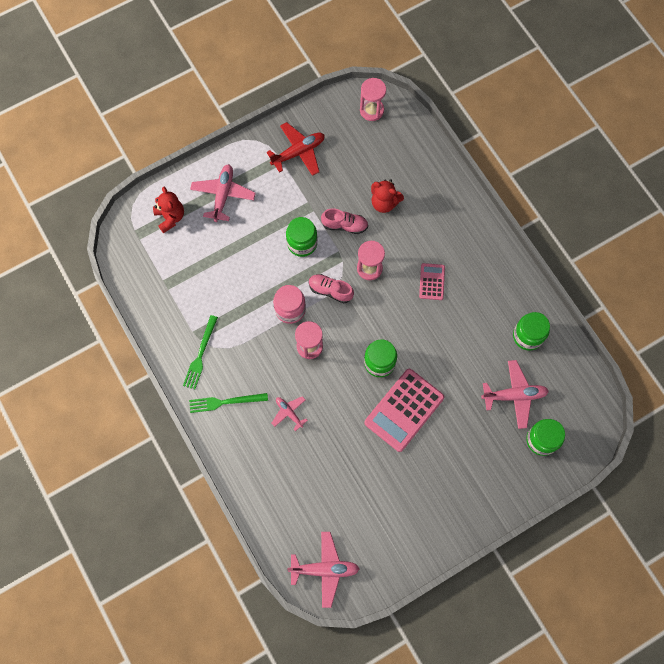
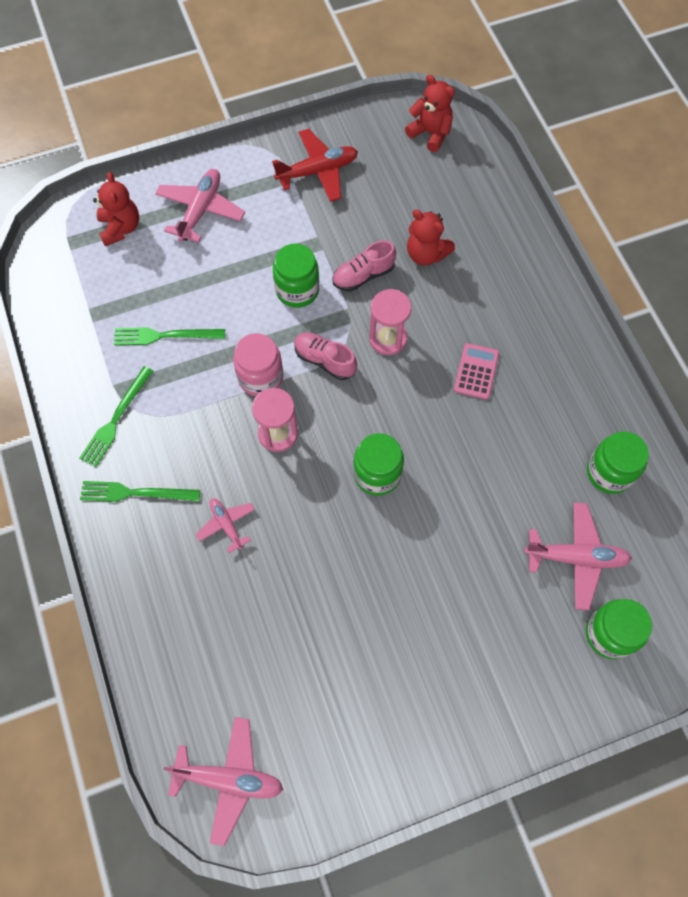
camera: 10 degrees right, 5 degrees down
(219, 291) = (165, 336): none -> green fork
(344, 225) = (363, 275): pink shoe -> pink shoe turned 135 degrees clockwise
(371, 110) = (430, 133): pink hourglass -> red teddy bear
(404, 410) = (401, 550): pink calculator -> none

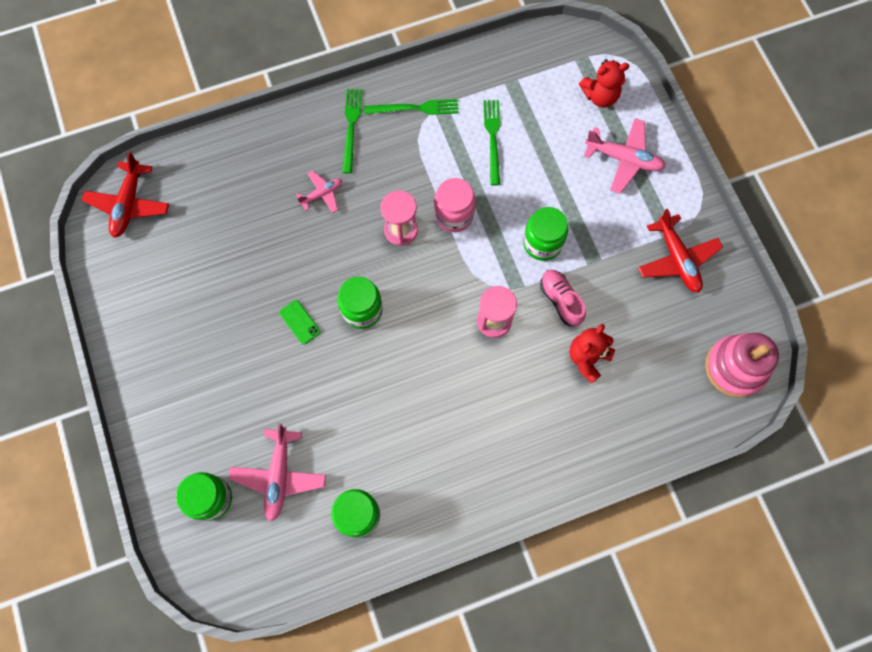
camera: 90 degrees right, 5 degrees up
(116, 419) = (415, 108): green fork -> green fork turned 150 degrees clockwise
(229, 779) = (129, 204): pink plane -> red plane
(325, 360) = (471, 267): pink shoe -> none
(393, 544) = (300, 322): none -> green phone
(430, 133) = (735, 367): red teddy bear -> pink stacking toy
(476, 371) = (461, 399): pink calculator -> none

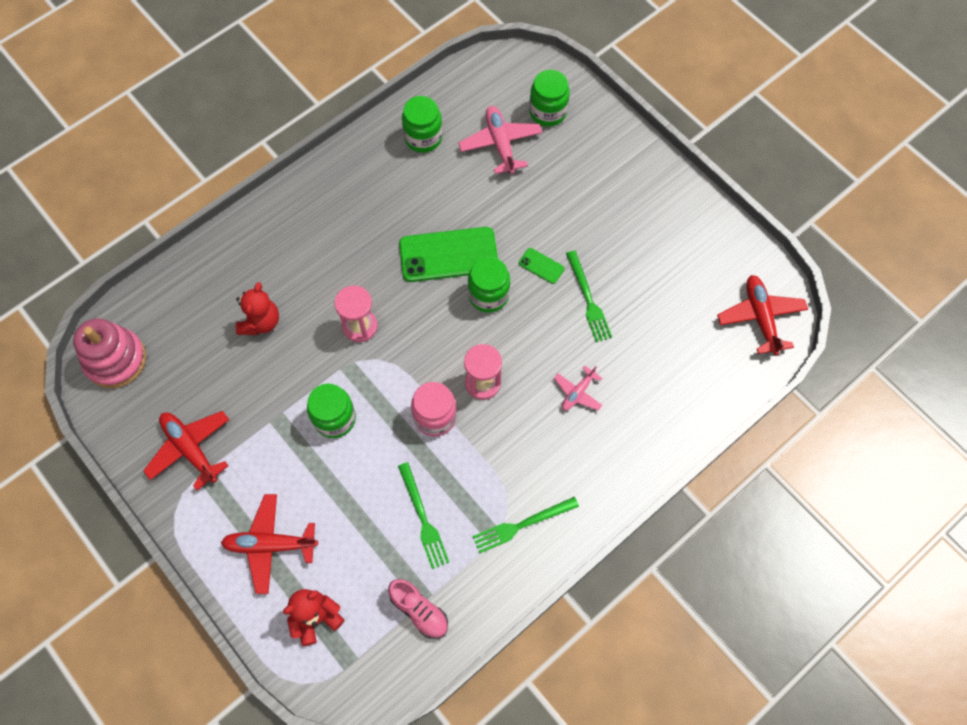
camera: 160 degrees right, 5 degrees down
(351, 127) = (581, 477): green fork -> green fork (588, 299)
(384, 365) = (448, 255): none -> green phone
(561, 300) = (300, 367): pink shoe -> pink shoe (419, 611)
(623, 159) = (270, 545): pink plane -> red plane

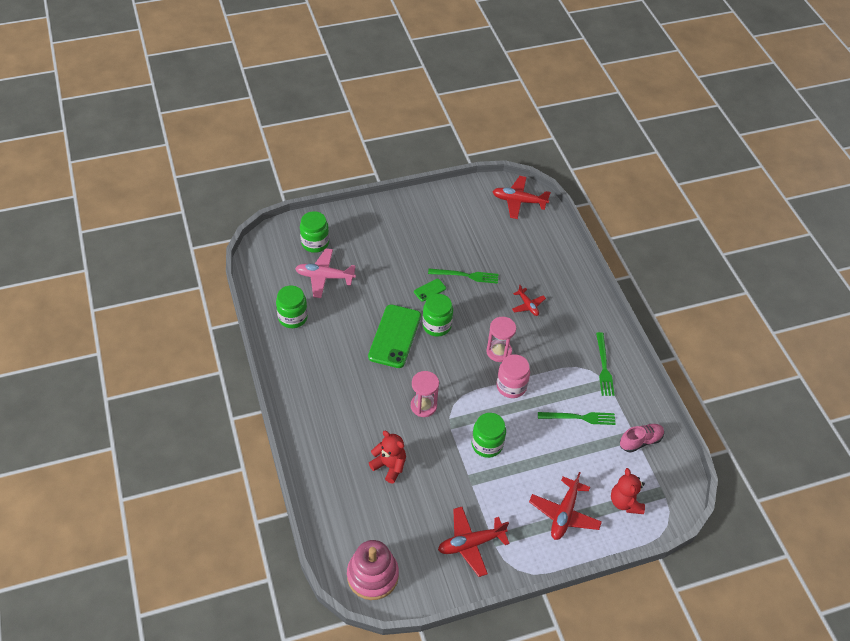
camera: 70 degrees left, 15 degrees down
(578, 392) = (528, 305): pink plane -> red plane

